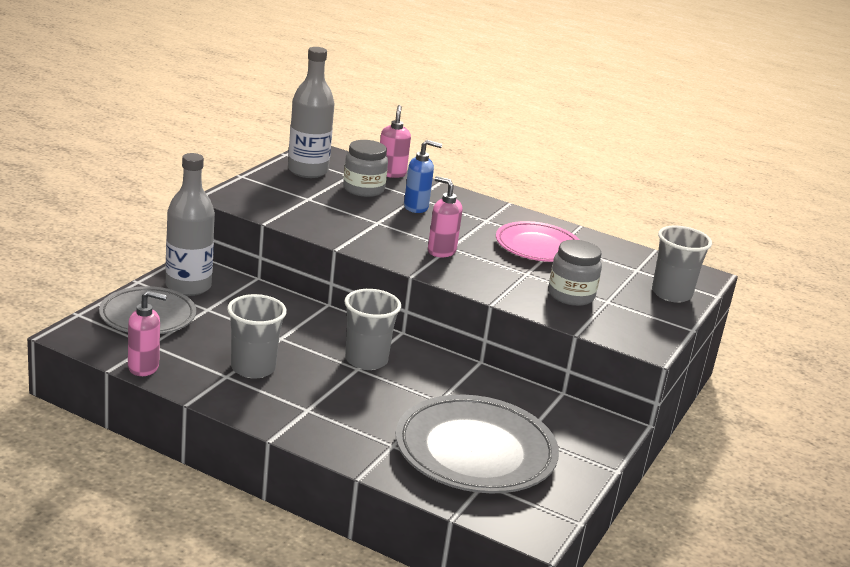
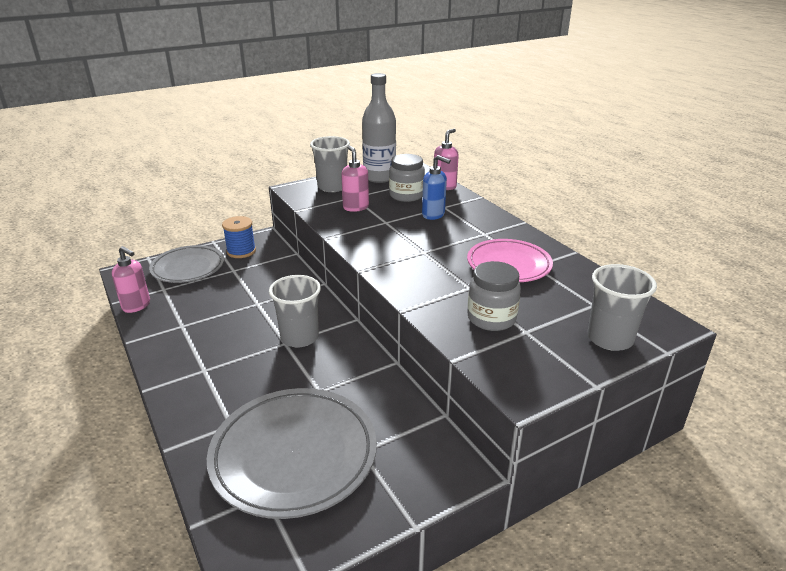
camera: 35 degrees right, 5 degrees up
(188, 286) = (241, 251): grey bottle -> blue spool
(253, 368) = (207, 324): grey cup -> grey cup (332, 187)
(441, 251) = (411, 254): pink soap dispenser -> pink soap dispenser (355, 207)

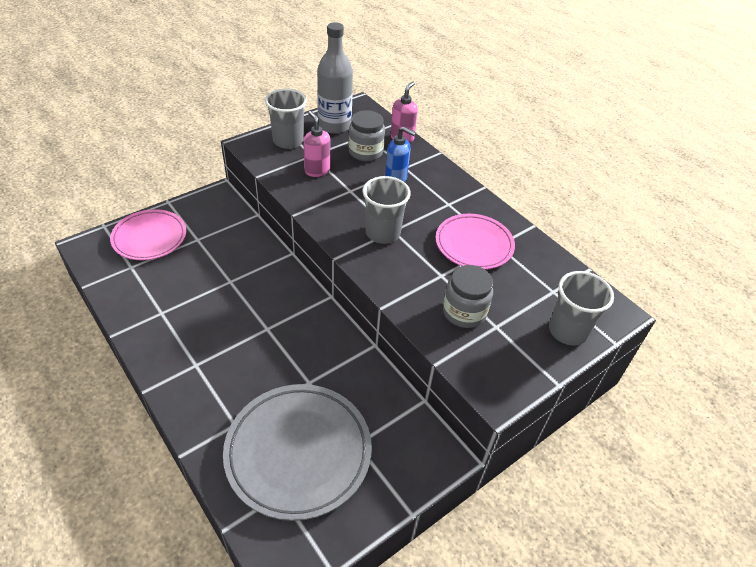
camera: 10 degrees left, 15 degrees up
(136, 306) = (109, 290): pink soap dispenser -> none
(188, 268) = (150, 238): grey plate -> pink plate
(241, 251) = (200, 214): blue spool -> none
(299, 337) = (280, 321): grey cup -> grey cup (383, 233)

